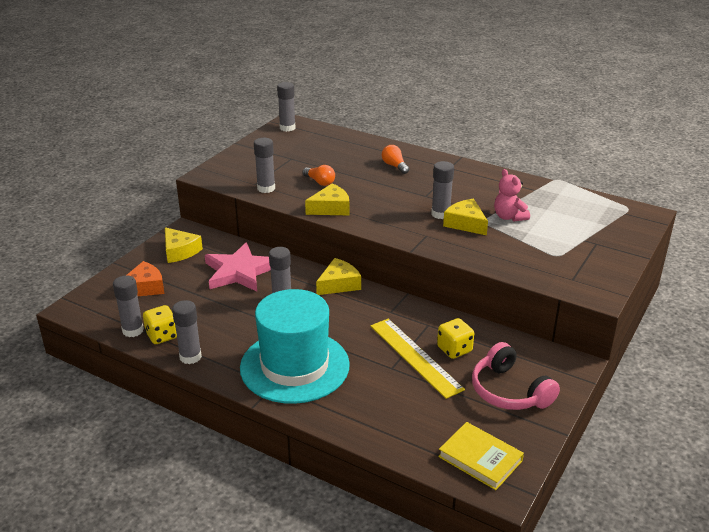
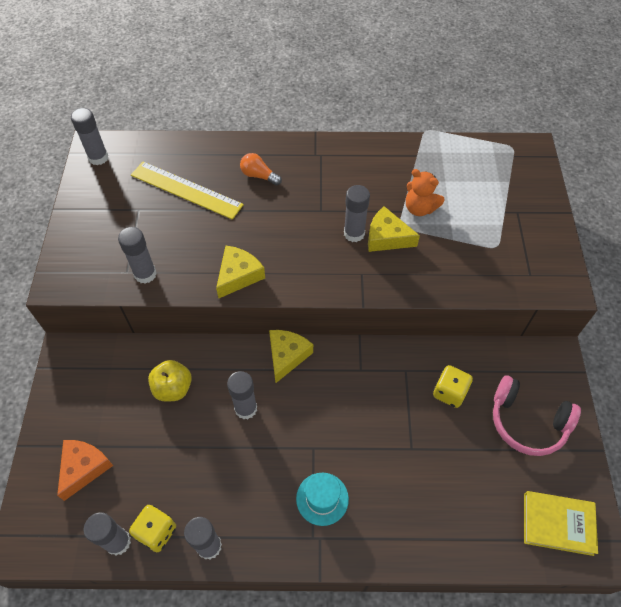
camera: 30 degrees left, 25 degrees up
(179, 251) = (84, 389): yellow cheese -> none
(240, 272) = (173, 388): pink star -> yellow apple
(294, 366) = (322, 498): turquoise hat -> turquoise hat, size x0.44
(320, 182) = (198, 237): orange light bulb -> none
(415, 356) = (422, 421): yellow ruler -> yellow ruler (186, 190)
(509, 217) = (419, 208): pink teddy bear -> orange teddy bear

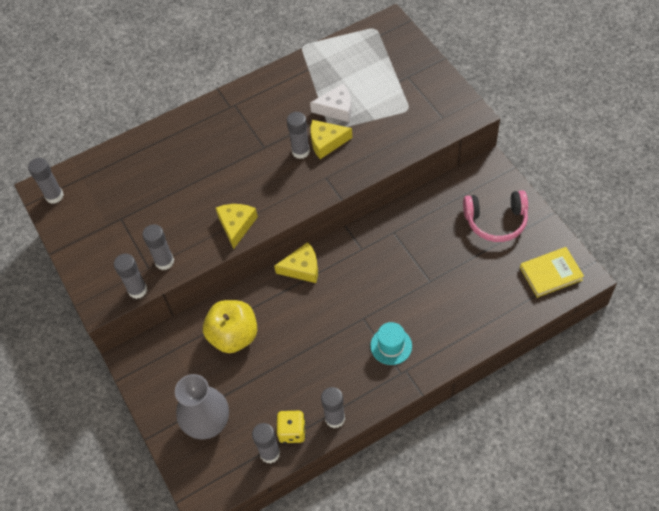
camera: 25 degrees left, 0 degrees up
(84, 468) = (208, 424): orange cheese -> grey vase
(173, 388) = (234, 336): yellow apple -> yellow apple, size x1.51
(186, 190) = (148, 184): yellow ruler -> none
(246, 408) = (297, 319): grey glue stick -> grey glue stick (137, 290)
(259, 176) = (197, 145): orange light bulb -> none
(287, 356) = (302, 268): yellow cheese -> yellow cheese turned 90 degrees clockwise
(419, 208) = (336, 109): orange teddy bear -> white cheese
(449, 392) = (433, 230): yellow dice -> none

